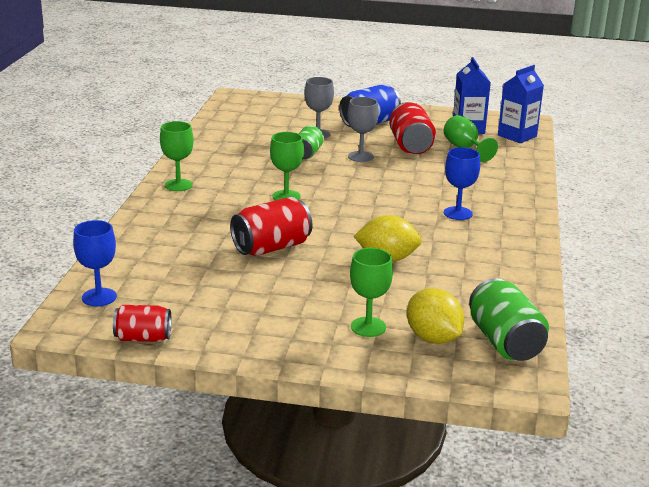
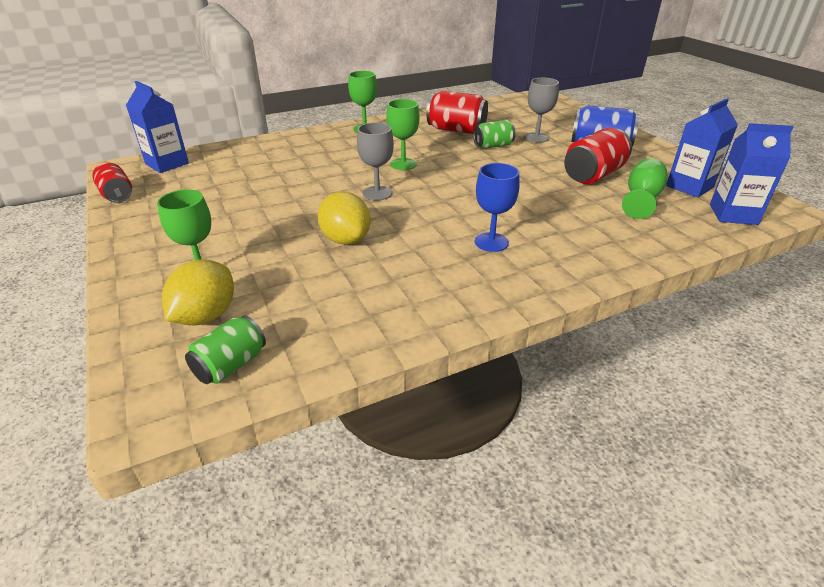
camera: 55 degrees right, 10 degrees up
(99, 297) = (167, 164): blue goblet -> blue carton
(271, 247) = (306, 188): red can -> red can (456, 130)
(361, 157) = (527, 165): grey goblet -> grey goblet (377, 193)
(505, 342) = (230, 365): green can -> green can, size x0.64

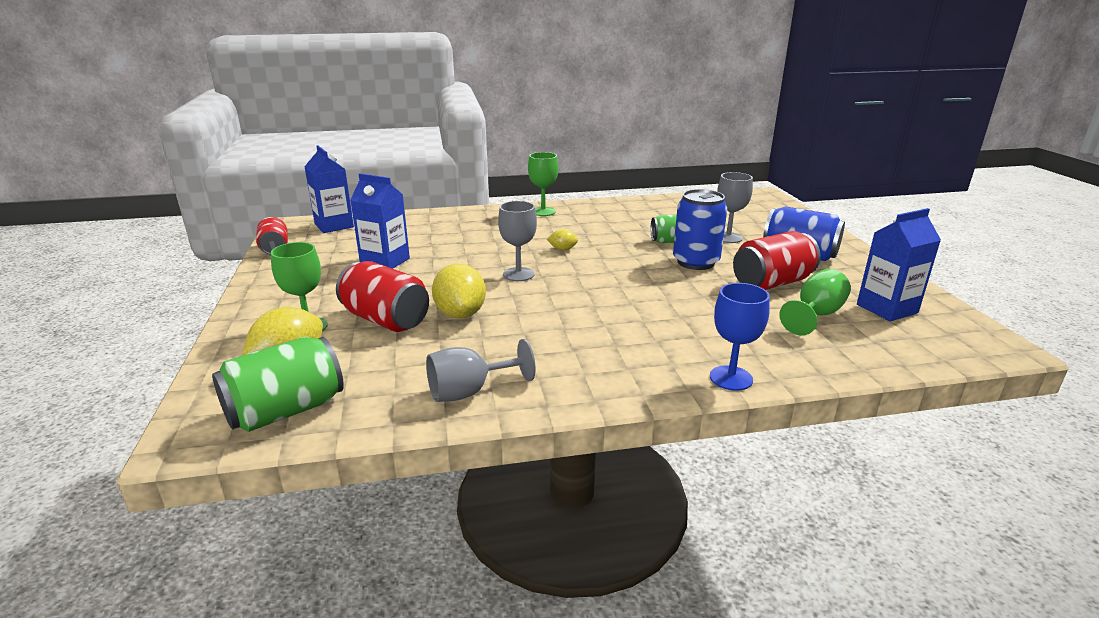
camera: 15 degrees right, 10 degrees down
(230, 365) = (286, 411): green can -> green can, size x1.57
(397, 315) = (469, 392): none -> grey goblet
(403, 164) = (562, 249): green goblet -> yellow lemon
(456, 130) = (641, 221): red can -> red can (386, 320)
(491, 242) = (611, 337): blue goblet -> blue goblet (731, 378)
(523, 163) = (695, 262): none -> blue can
(733, 214) = (925, 345): blue carton -> blue carton (385, 262)

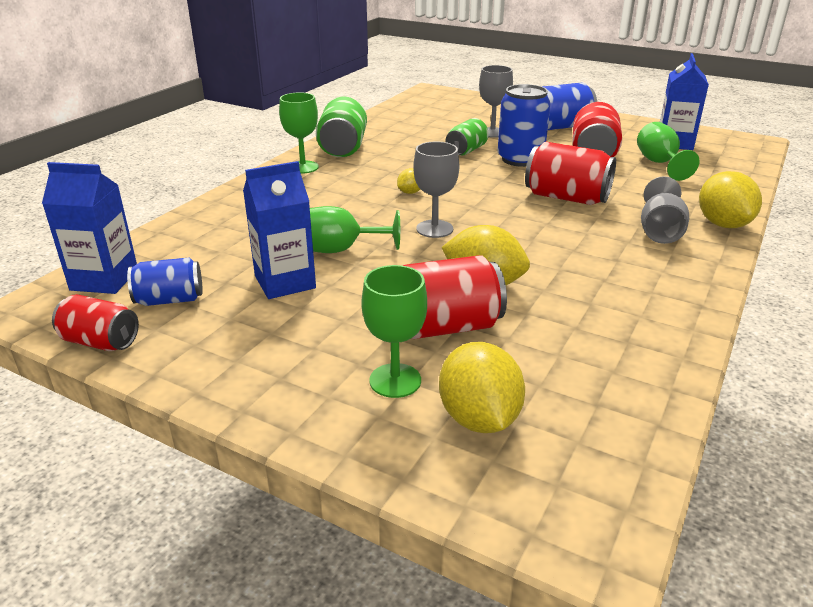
camera: 50 degrees left, 5 degrees up
(286, 411) = (590, 449): green can -> green can (343, 147)
(331, 245) = (170, 300): none -> blue can
(447, 260) = (342, 249): none -> green goblet
(469, 392) = (647, 331): grey goblet -> grey goblet (660, 231)
(655, 299) = (566, 197): none -> red can
(731, 378) = (723, 224): blue goblet -> yellow lemon

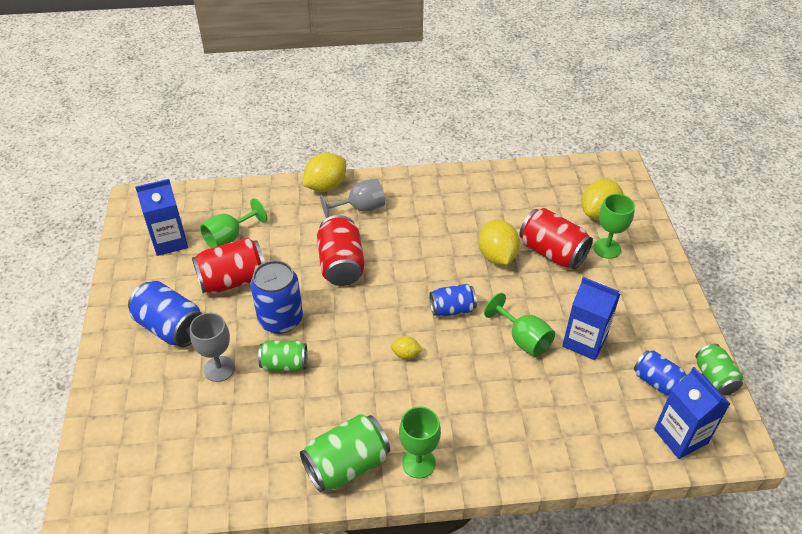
camera: 125 degrees left, 15 degrees up
(100, 342) = (714, 378): red can -> green can
(434, 229) = (452, 309): grey goblet -> blue can

